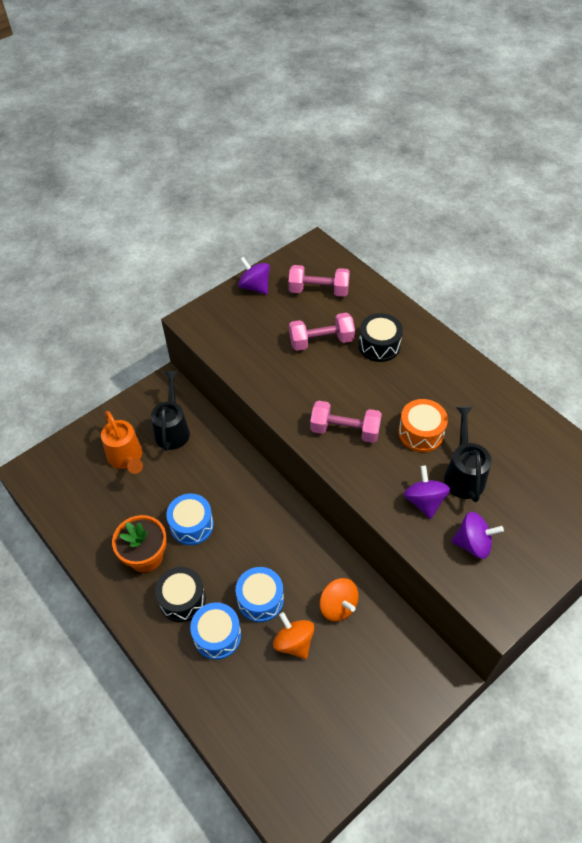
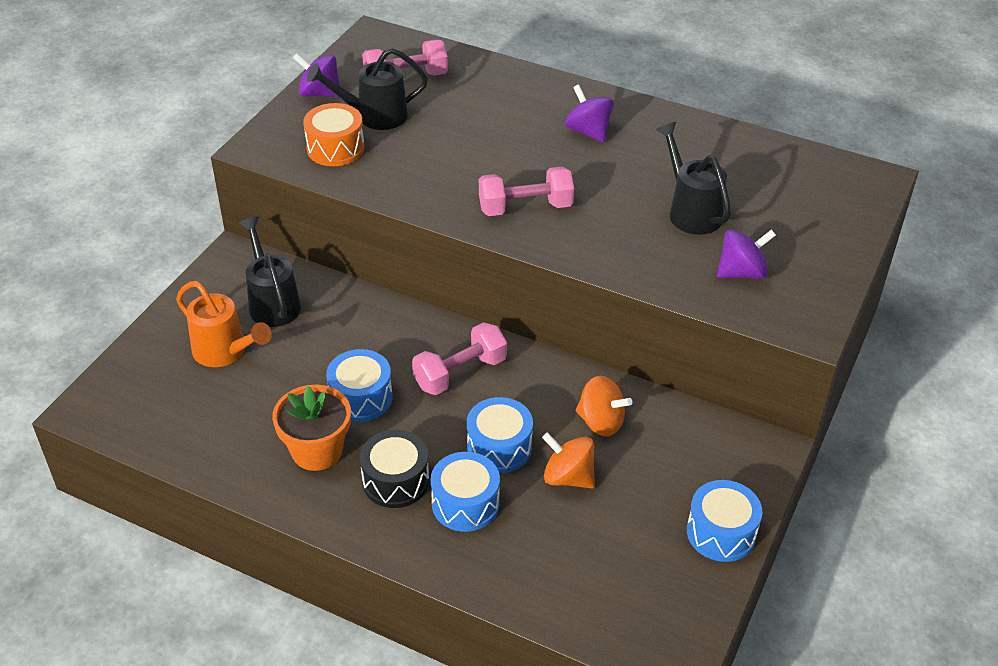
camera: 25 degrees left, 10 degrees down
(281, 317) = (374, 116): none -> black watering can
(321, 341) = (440, 127): pink dumbbell -> pink dumbbell (460, 373)
(376, 732) = (721, 533): none -> blue drum
(379, 345) = (515, 114): black drum -> none
(421, 433) = (618, 186): orange drum -> orange drum (335, 148)
(424, 501) = (662, 249): purple spinning top -> purple spinning top (588, 131)

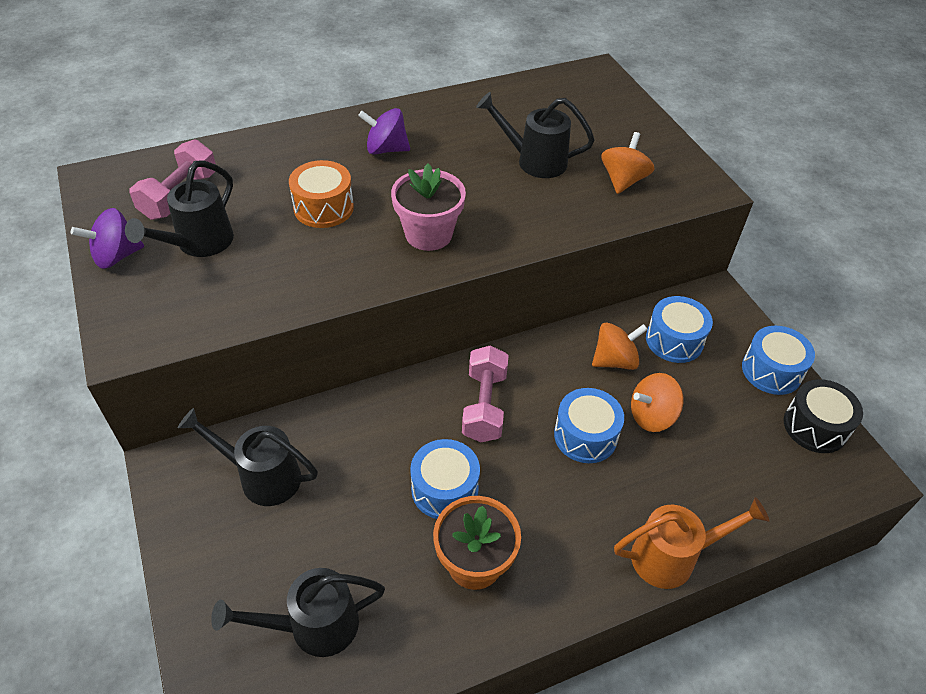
camera: 50 degrees left, 5 degrees up
(191, 401) = (313, 626): none -> black watering can
(225, 352) = (281, 555): orange watering can -> orange watering can (672, 557)
(335, 148) = (205, 293): orange drum -> orange drum (323, 208)
(395, 481) = (560, 528): black drum -> black drum (815, 426)
(465, 503) = (625, 497): blue drum -> blue drum (674, 340)
(525, 207) = (428, 234): pink dumbbell -> pink flower pot
(741, 272) = (623, 181): purple spinning top -> orange spinning top

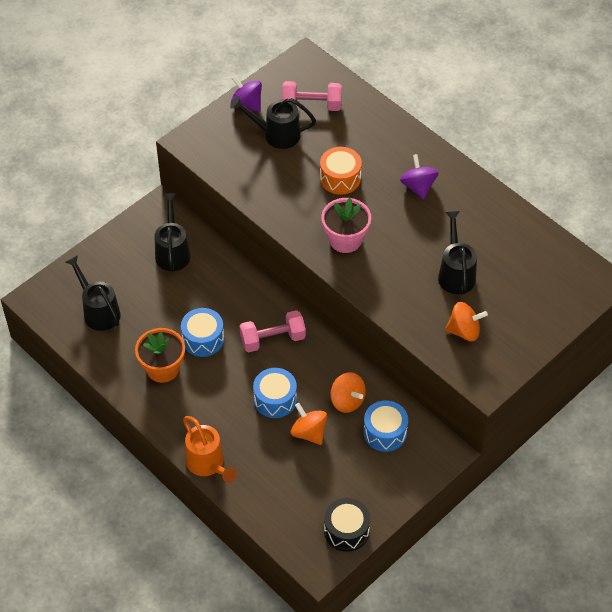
camera: 70 degrees right, 5 degrees up
(771, 371) = (386, 498): blue drum -> none

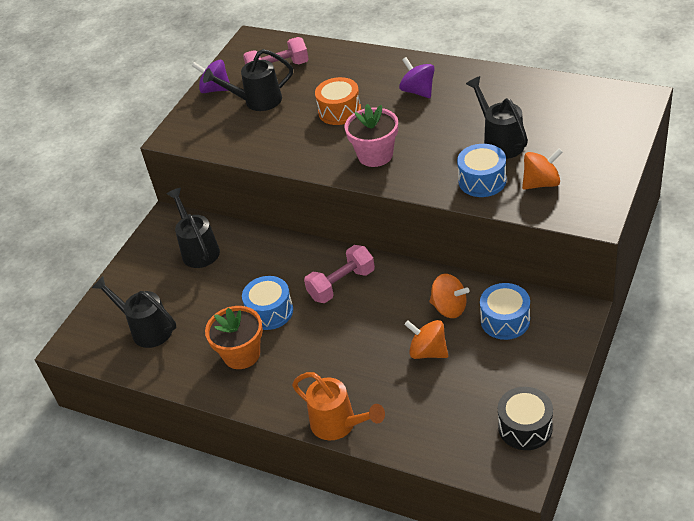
camera: 15 degrees left, 10 degrees down
(275, 399) = (375, 336): blue drum -> blue drum (482, 181)

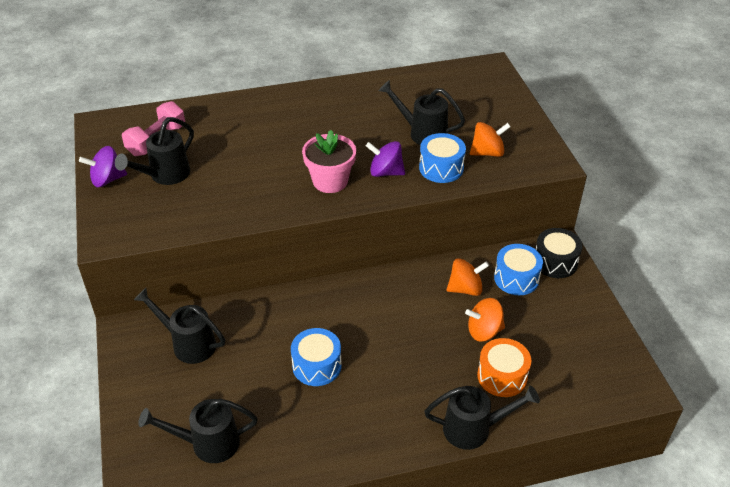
camera: 45 degrees left, 0 degrees up
(241, 354) = (328, 416): orange flower pot -> none
(338, 424) = (474, 429): orange watering can -> black watering can
(339, 111) = (257, 156): orange drum -> orange drum (502, 376)
(341, 284) = (358, 311): pink dumbbell -> none
(418, 91) = (312, 117): purple spinning top -> purple spinning top (385, 172)
(525, 427) = (611, 351): black drum -> black drum (555, 262)
(541, 183) = (487, 152): orange spinning top -> orange spinning top turned 45 degrees clockwise

